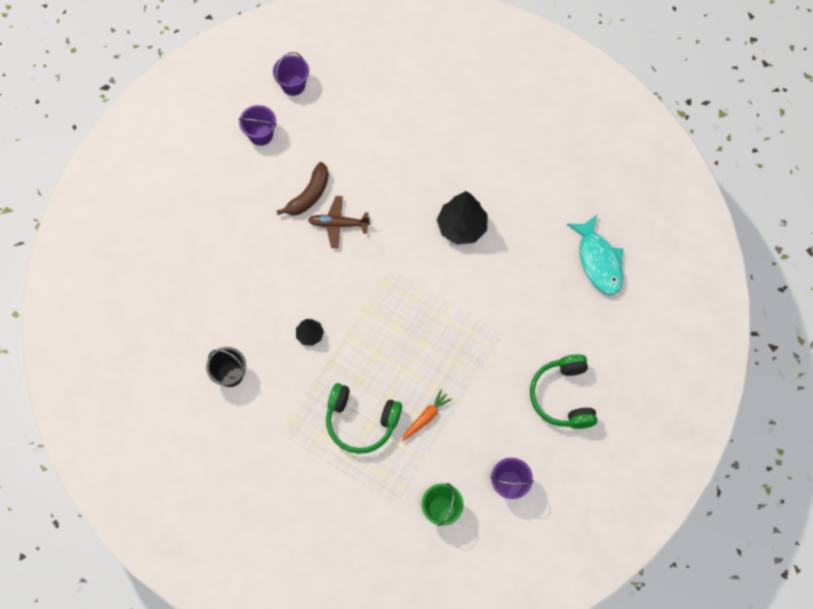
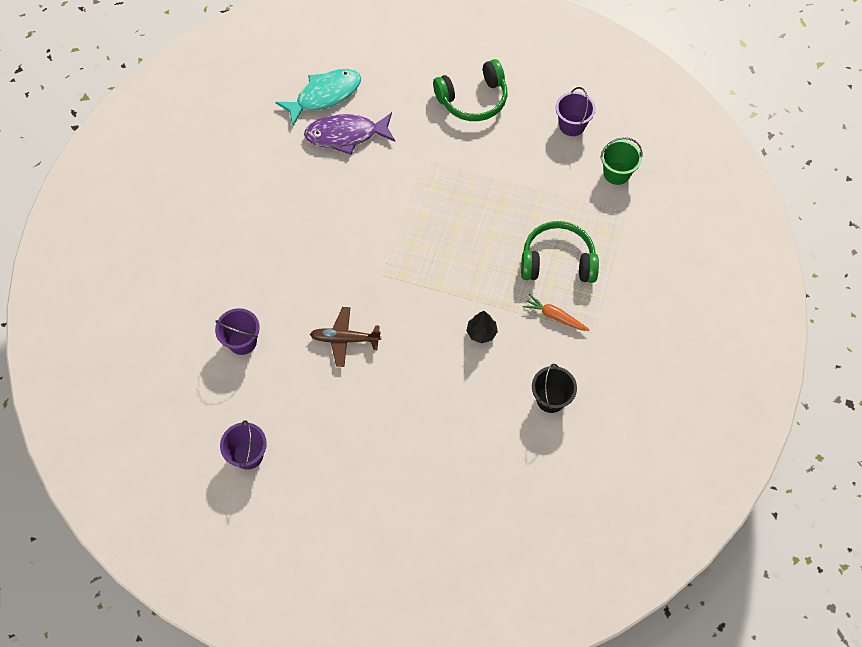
camera: 105 degrees left, 5 degrees down
(293, 85) = (172, 437): purple bucket -> purple bucket (242, 341)
(309, 195) = (316, 379): brown banana -> none
(338, 224) = (344, 339): brown plane -> brown plane turned 105 degrees clockwise
(361, 422) = (557, 261): green headphones -> green headphones turned 90 degrees counterclockwise
(426, 417) = (533, 206): orange carrot -> orange carrot (554, 316)
(462, 227) = (318, 219): black tree -> none
(548, 270) = (346, 135): none -> purple fish

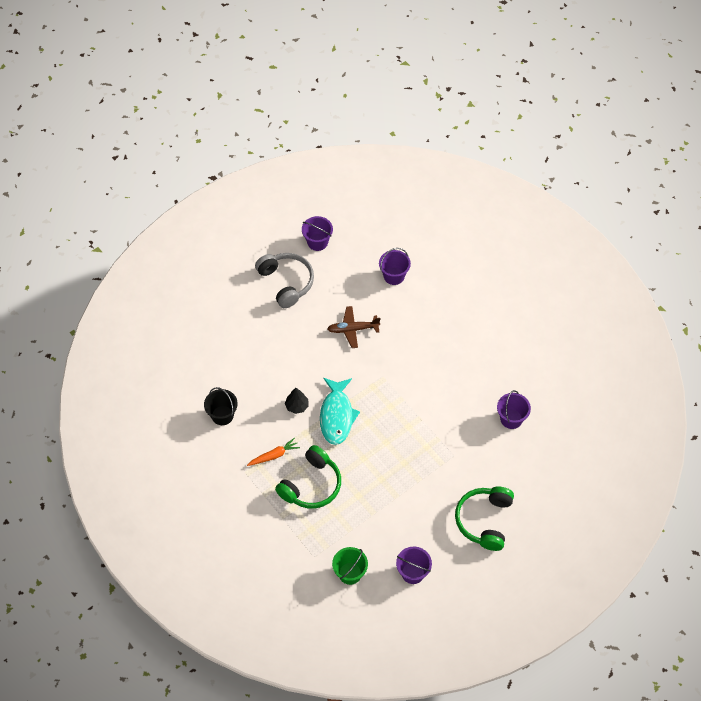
camera: 125 degrees right, 5 degrees down
(325, 95) = (556, 425): turquoise fish -> turquoise fish (337, 416)
(331, 451) = (286, 282): none -> grey headphones
(344, 339) = (352, 329): brown plane -> brown plane turned 135 degrees counterclockwise
(346, 135) = (511, 419): purple fish -> purple bucket

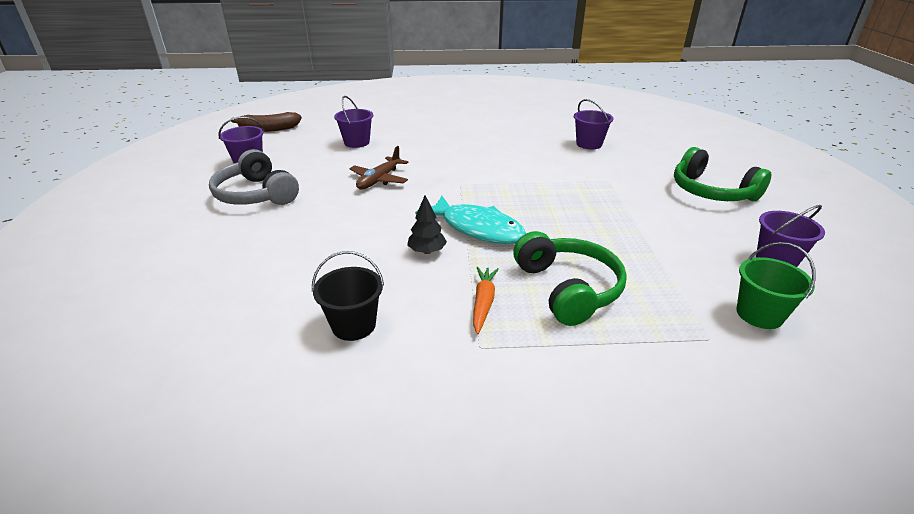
camera: 55 degrees left, 25 degrees down
(286, 282) = (256, 195): grey headphones -> grey headphones turned 135 degrees counterclockwise
(370, 207) = (269, 129): none -> brown banana

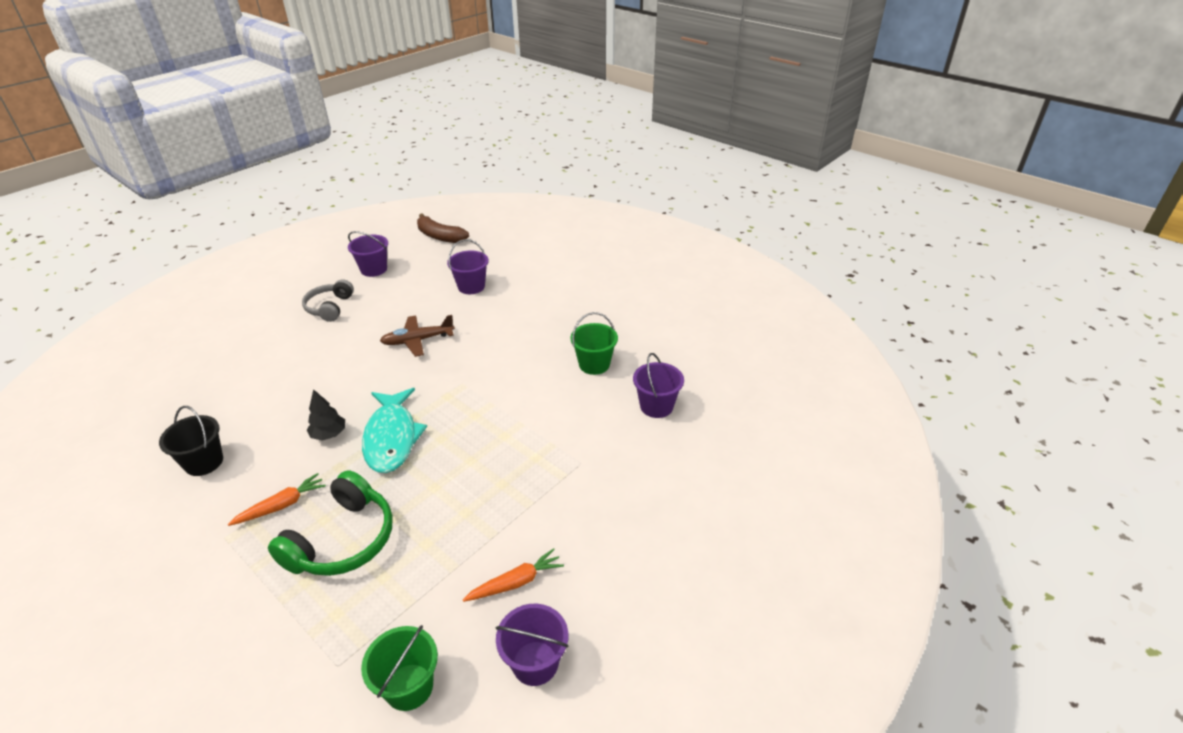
camera: 45 degrees right, 5 degrees up
(256, 195) = (329, 307): grey headphones -> grey headphones, size x0.66
(519, 143) = (594, 364): none -> green bucket
(695, 240) = (516, 582): none -> orange carrot
(711, 192) = (650, 548): green headphones -> none

